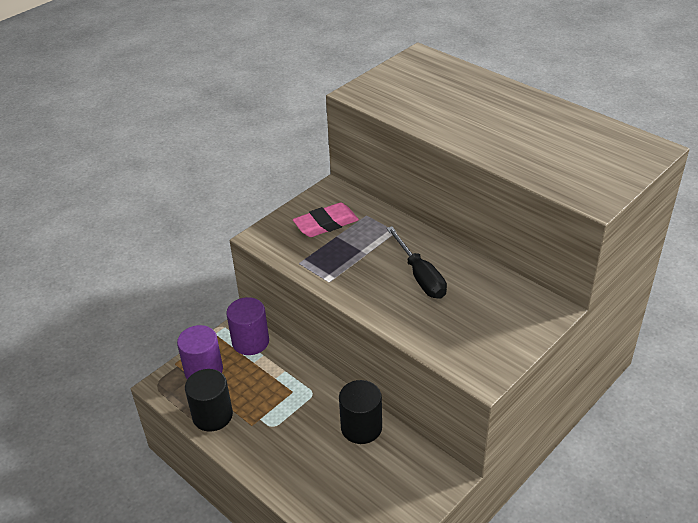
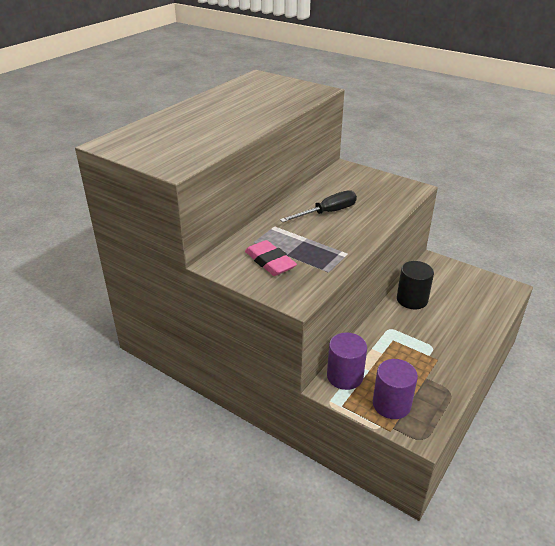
camera: 100 degrees left, 5 degrees down
(212, 415) = (440, 387): black cylinder -> none

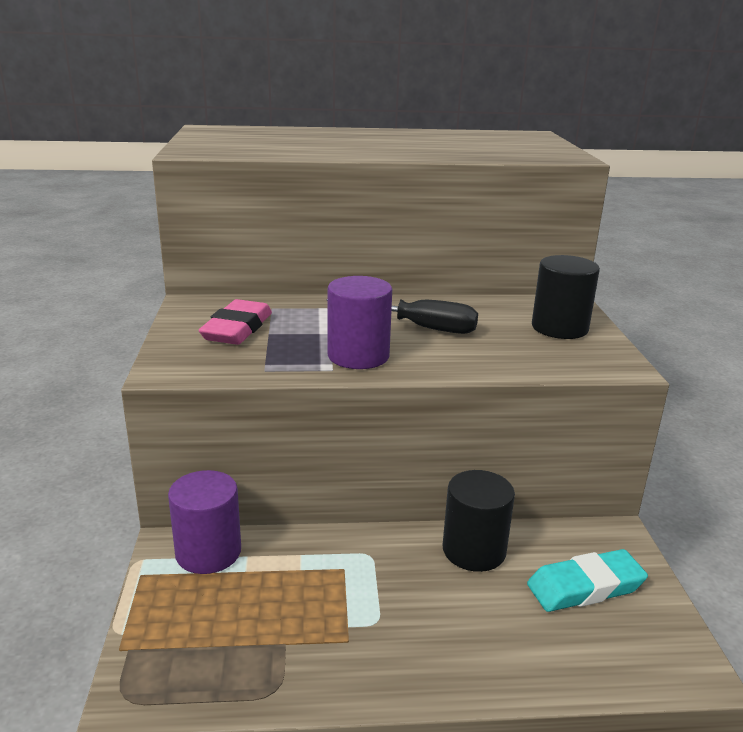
camera: 50 degrees right, 10 degrees down
(367, 182) = (559, 328): none -> black cylinder
(391, 404) = (183, 626): purple cylinder -> purple cylinder (358, 356)
(455, 285) = (585, 587): none -> turquoise eraser

